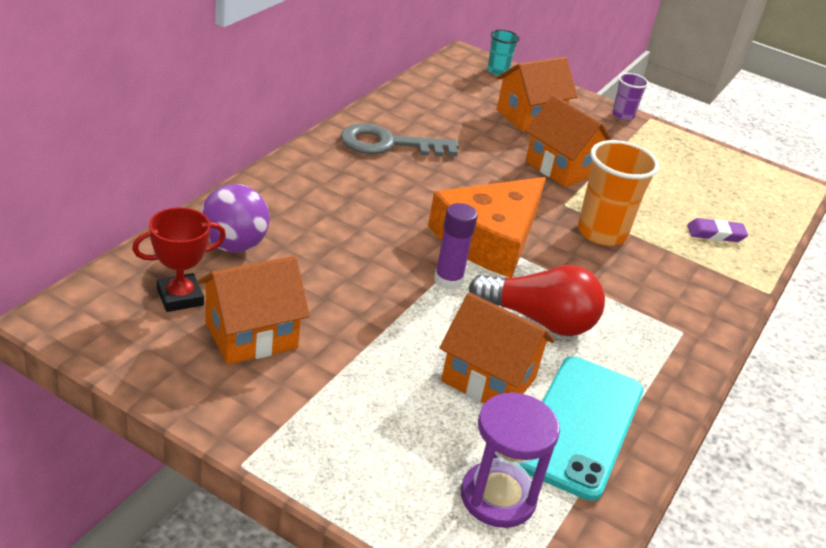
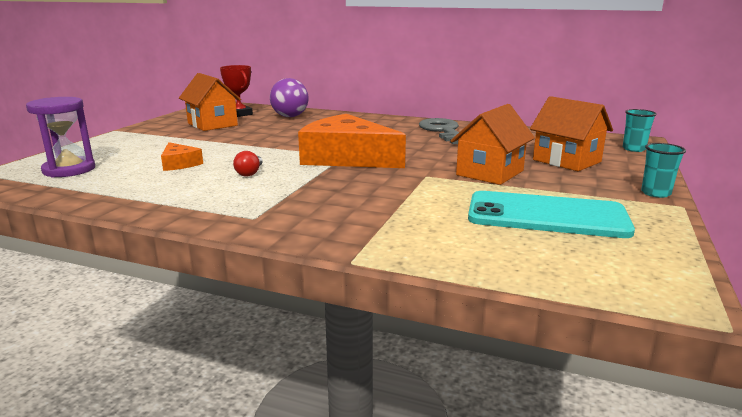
camera: 85 degrees right, 15 degrees down
(448, 280) = (285, 151): purple glue stick -> none
(488, 379) = (179, 164): orange house -> orange cheese
(539, 320) = (250, 173): red light bulb -> red light bulb, size x0.46
(580, 425) = (130, 186): turquoise phone -> turquoise phone (546, 215)
(601, 233) = (393, 188): orange cup -> none
(623, 115) = (655, 193): purple cup -> turquoise cup
(715, 234) = (452, 236): purple eraser -> none

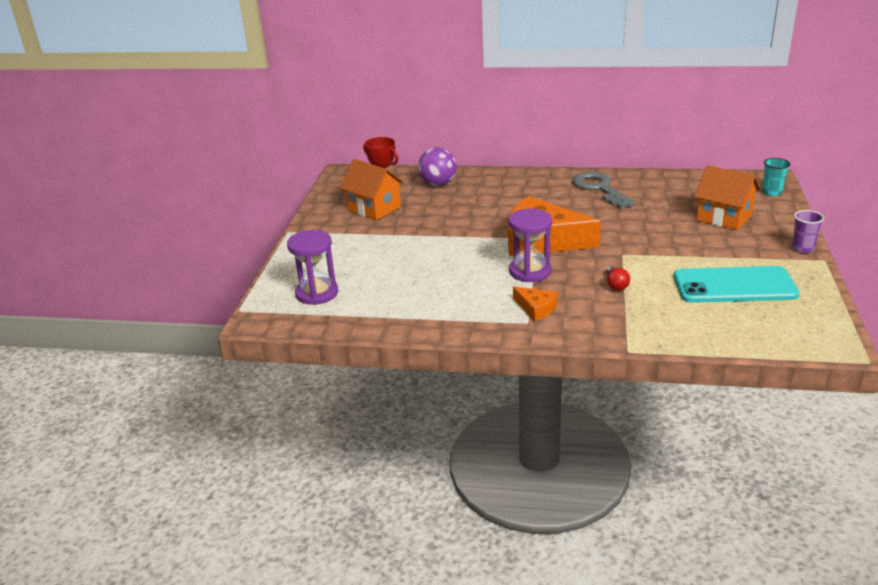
camera: 10 degrees left, 10 degrees up
(179, 164) = (405, 271): orange cheese -> orange cheese (536, 308)
(250, 173) = (477, 273): red light bulb -> red light bulb (616, 285)
(308, 177) = (530, 271): none -> purple hourglass
(490, 173) = (670, 243): orange house -> none
(655, 193) = (802, 248): turquoise cup -> purple cup

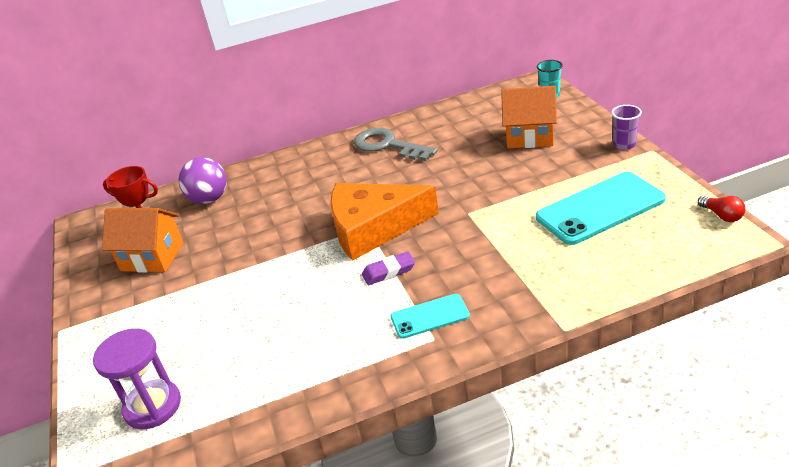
camera: 25 degrees left, 5 degrees up
(530, 271) = (389, 271): purple hourglass -> purple eraser
(536, 308) = (430, 316): orange cheese -> turquoise phone
(616, 285) = (489, 252): red light bulb -> red light bulb (721, 215)

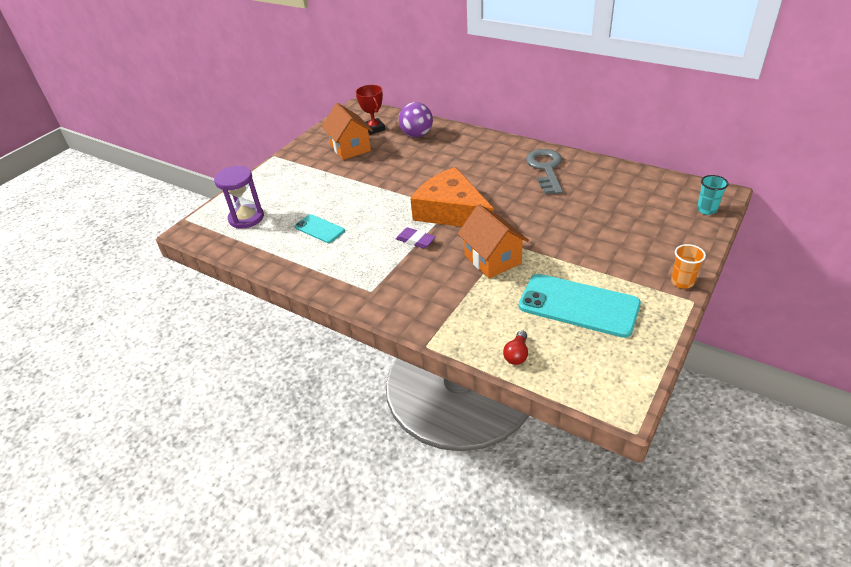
camera: 50 degrees right, 5 degrees up
(430, 316) = (389, 279): turquoise phone -> turquoise phone (319, 229)
(529, 137) = (633, 227): orange house -> orange house (492, 259)
(624, 145) = (682, 282): purple cup -> orange cup
(721, 215) = (640, 379): red light bulb -> red light bulb (517, 354)

